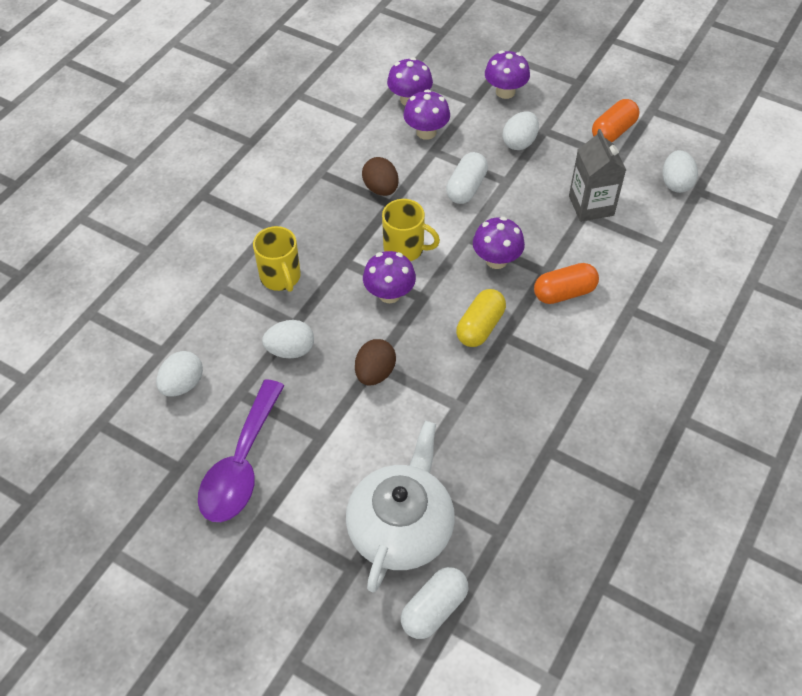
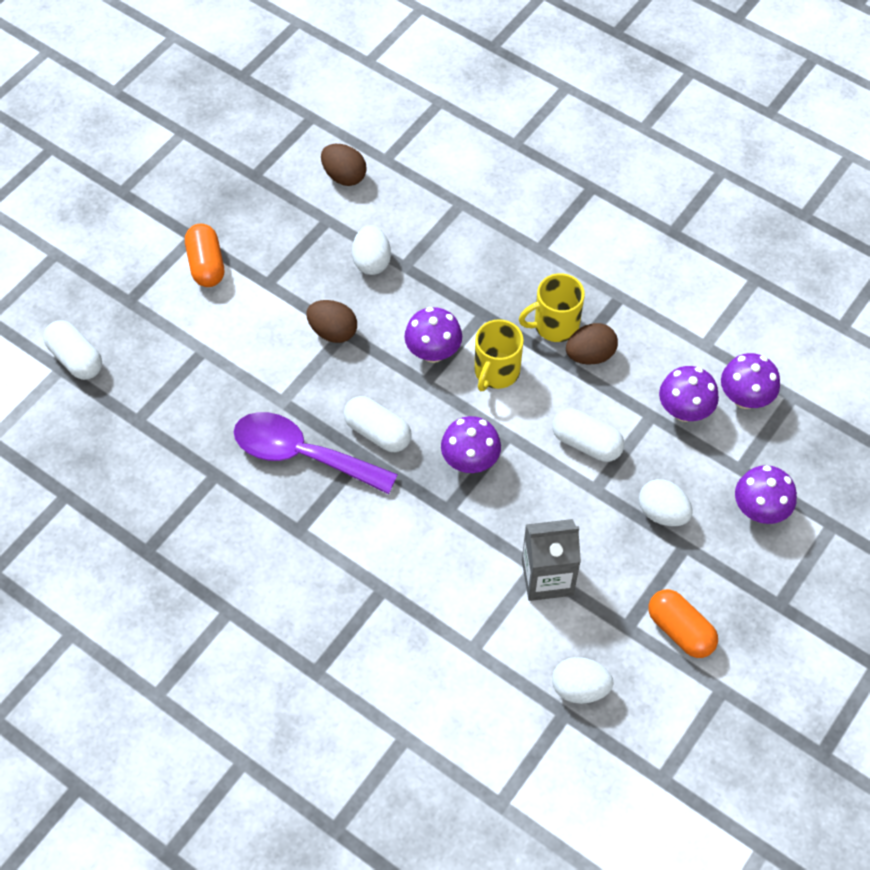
camera: 95 degrees right, 5 degrees up
(183, 384) = (344, 176): white egg -> brown egg
(241, 464) = (249, 221): purple spoon -> purple spoon (302, 454)
(281, 277) = (467, 256): yellow mug -> yellow mug (554, 325)
(401, 527) = (159, 340): white teapot -> none
(480, 327) = (378, 433): yellow capsule -> white capsule
(564, 292) = (414, 523): orange capsule -> orange capsule (206, 264)

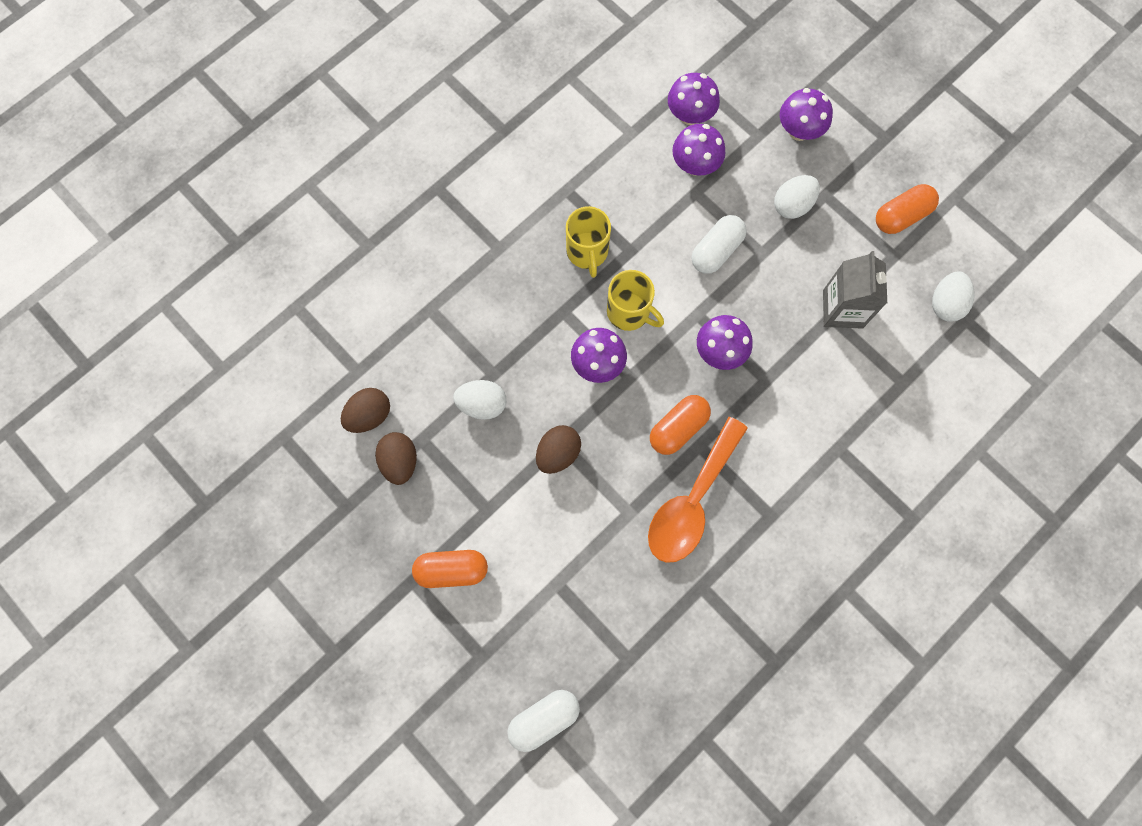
camera: 80 degrees left, 15 degrees up
(302, 454) = (691, 501): purple spoon -> orange spoon
(378, 433) = (678, 428): white capsule -> orange capsule
(590, 355) = (625, 229): brown egg -> brown egg (400, 461)

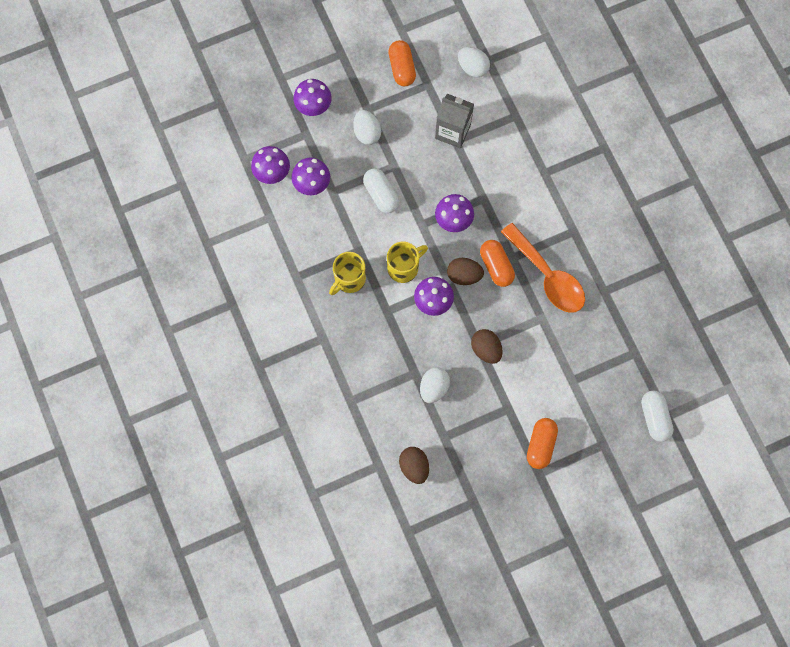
camera: 70 degrees left, 0 degrees up
(400, 461) = (454, 456): brown egg -> brown egg (464, 275)
(587, 252) = (349, 279): yellow mug -> yellow mug turned 120 degrees clockwise

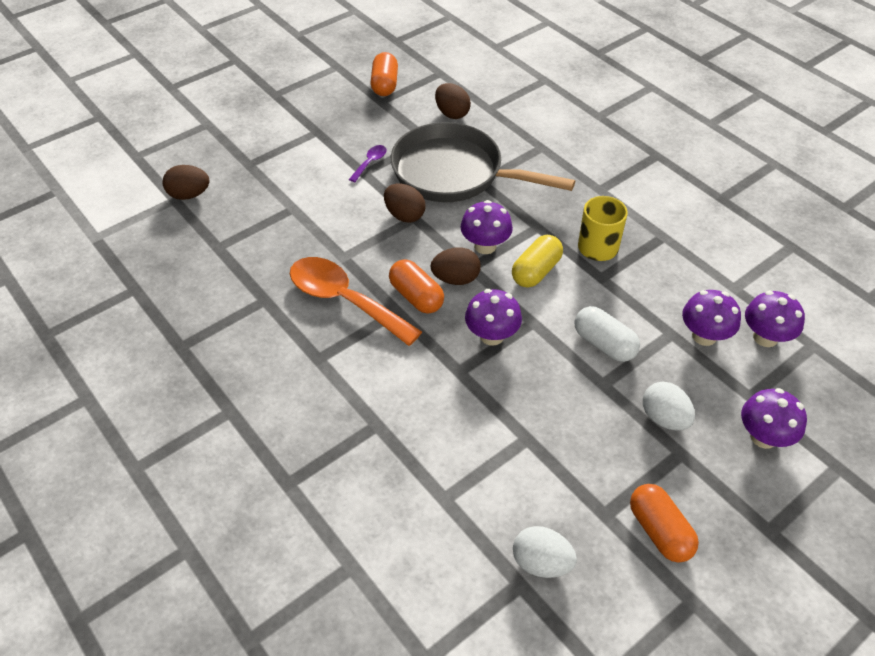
camera: 165 degrees right, 25 degrees down
(404, 267) = (536, 271): yellow mug -> yellow capsule
(434, 387) = (454, 173): white egg -> grey pan
(452, 131) = (536, 450): grey carton -> none
(500, 419) = (370, 163): none -> purple spoon
(540, 445) = (320, 151): orange capsule -> orange capsule (385, 85)
(654, 418) = (189, 195): white capsule -> brown egg

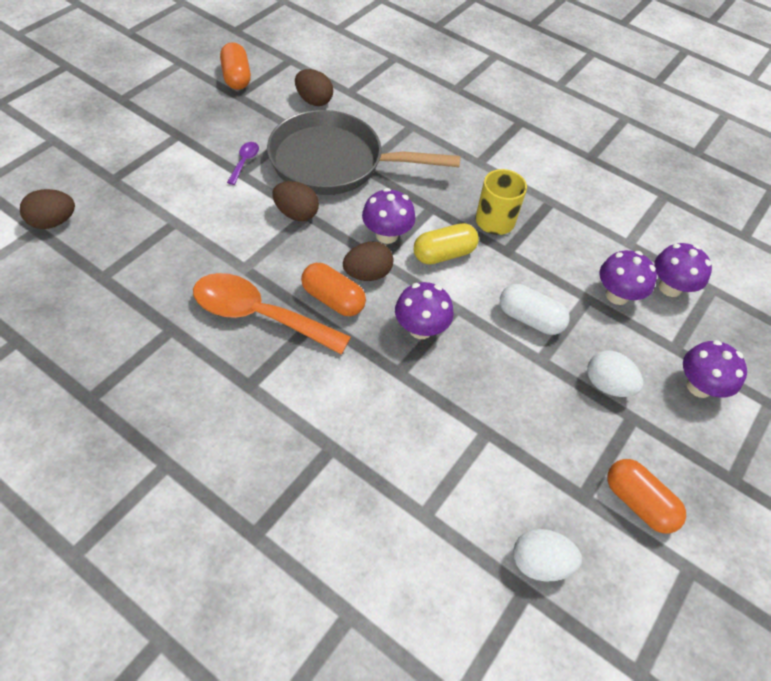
camera: 20 degrees left, 5 degrees up
(536, 271) = (444, 254): yellow capsule -> yellow capsule turned 45 degrees clockwise

